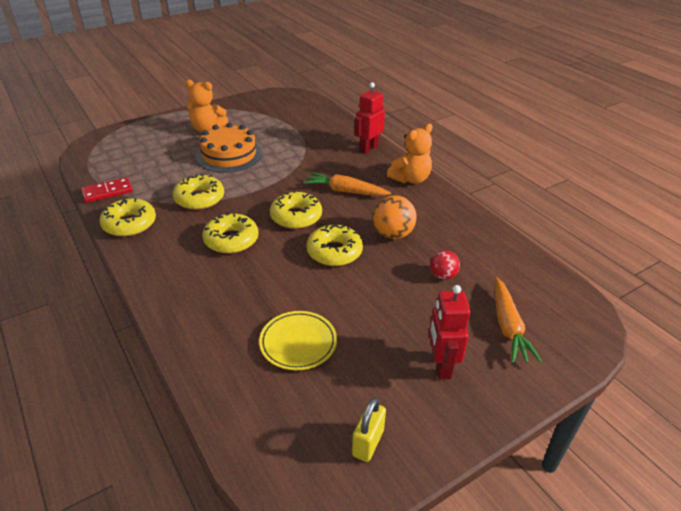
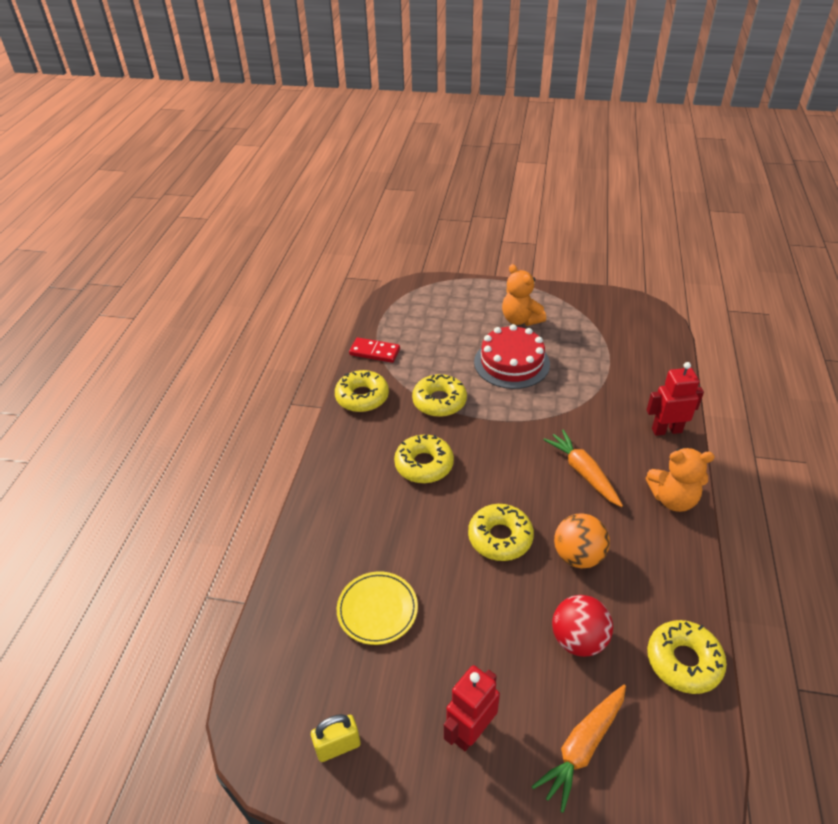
camera: 45 degrees right, 5 degrees up
(229, 155) = (511, 363): orange cake -> red cake
(296, 216) = (504, 474): yellow donut -> yellow donut (683, 661)
(442, 275) = (578, 639): red ball -> red ball, size x1.61

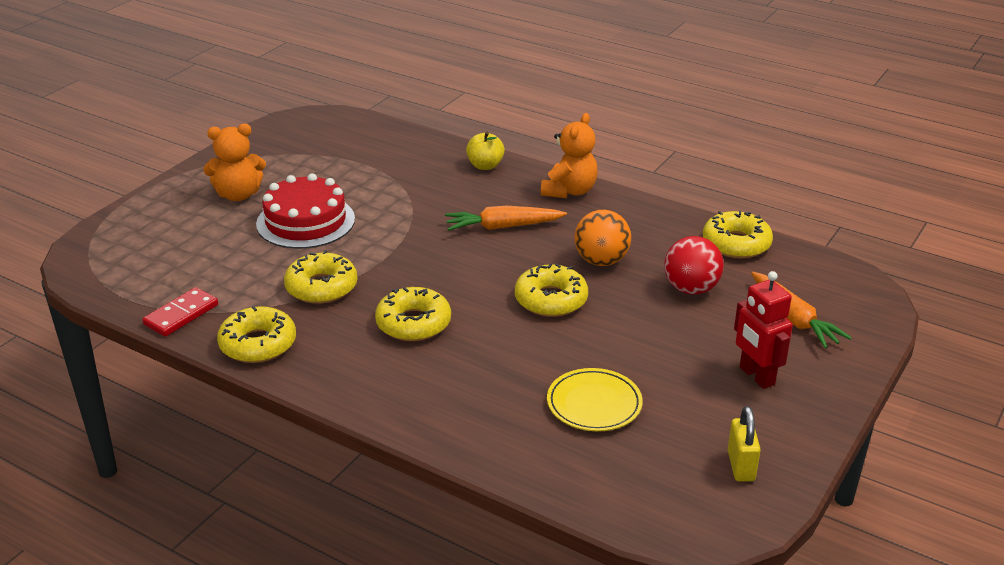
camera: 70 degrees left, 10 degrees down
(666, 430) = (485, 166): red robot -> yellow apple

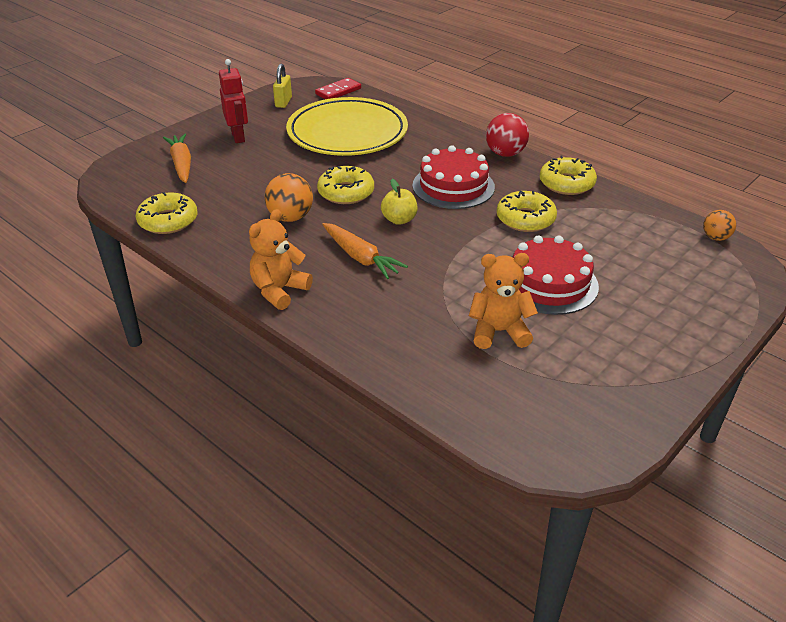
camera: 170 degrees left, 5 degrees up
(98, 286) = (715, 237): none -> orange ball
(181, 315) = (633, 209): red domino -> red domino (338, 91)
(238, 195) = (628, 325): orange teddy bear -> orange teddy bear (499, 332)
(413, 323) = (453, 186): yellow donut -> red cake
(485, 166) = (354, 336): yellow apple -> yellow apple (399, 220)
(503, 227) = (360, 257): orange carrot -> orange carrot turned 45 degrees clockwise
(594, 404) = (347, 133): yellow plate -> yellow plate, size x2.05
(691, 289) = (236, 190): red ball -> red ball (505, 154)

